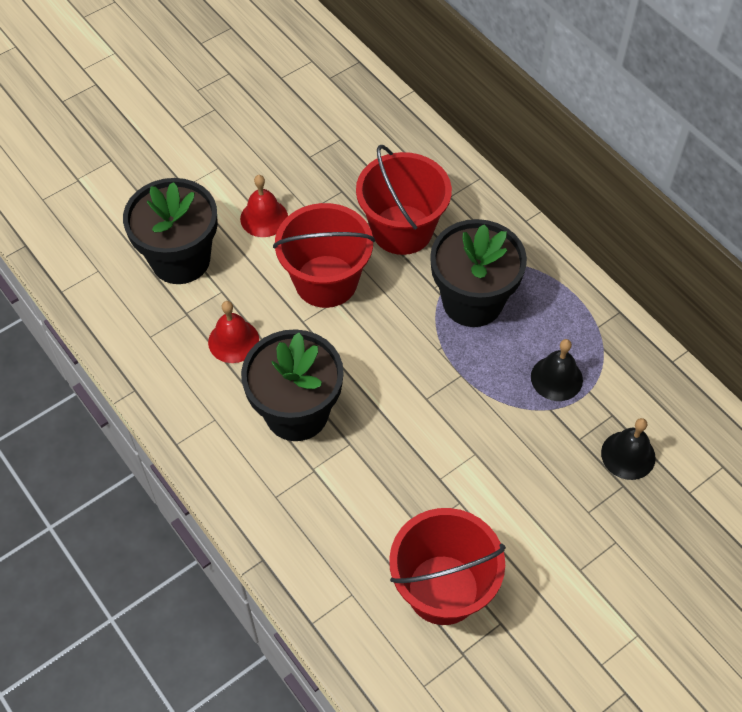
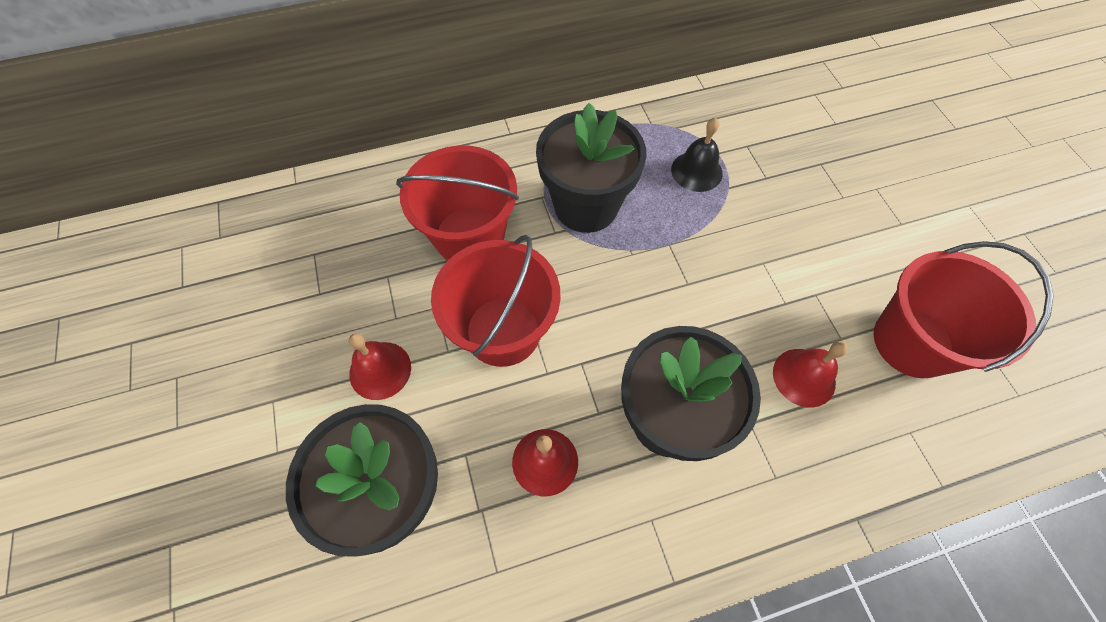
camera: 70 degrees left, 5 degrees up
(371, 504) = (804, 377): none -> red bell
(628, 455) = (791, 149): black bell -> none

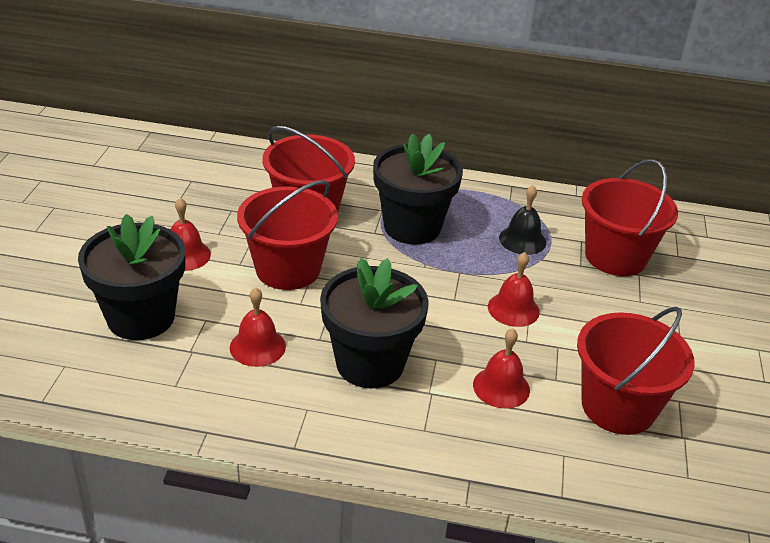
camera: 25 degrees right, 25 degrees down
(747, 267) = (513, 309): none -> red bell
(788, 151) = (615, 256): none -> red bucket

